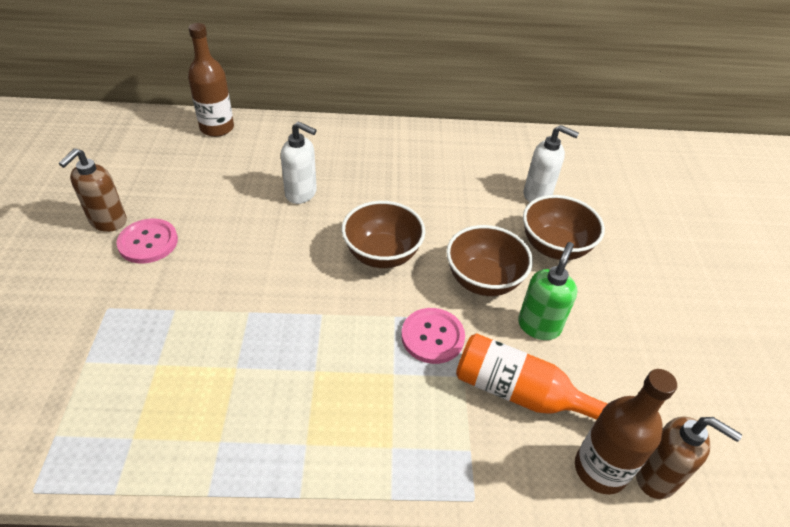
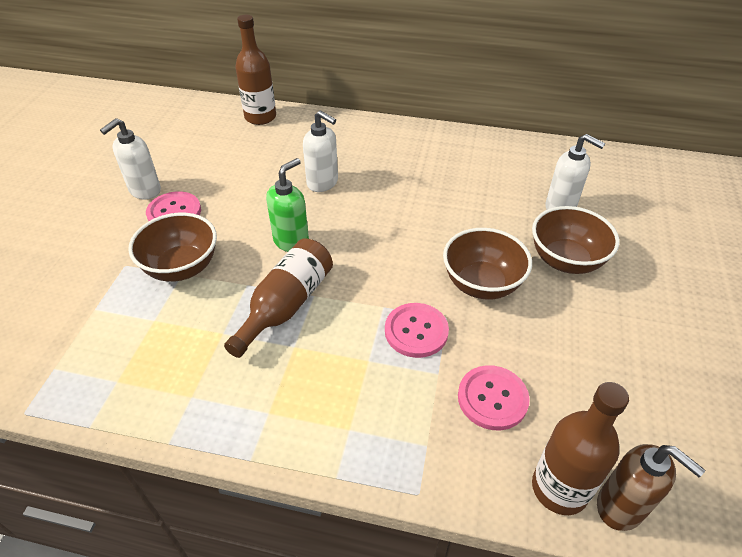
camera: 15 degrees right, 0 degrees up
(108, 221) = (144, 191): brown soap dispenser -> white soap dispenser
(296, 328) = (286, 305): none -> brown bottle
(382, 254) = (386, 247): brown bowl -> brown bowl (182, 268)
(520, 393) = (492, 398): orange bottle -> pink button
(539, 326) = (529, 336): green soap dispenser -> green soap dispenser (291, 241)

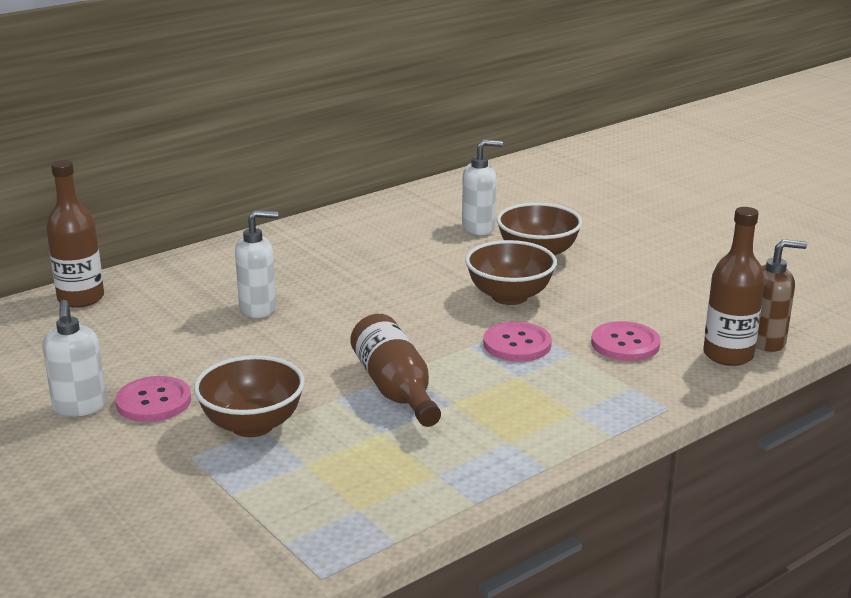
camera: 50 degrees left, 20 degrees down
(291, 241) = (314, 355): green soap dispenser -> none

